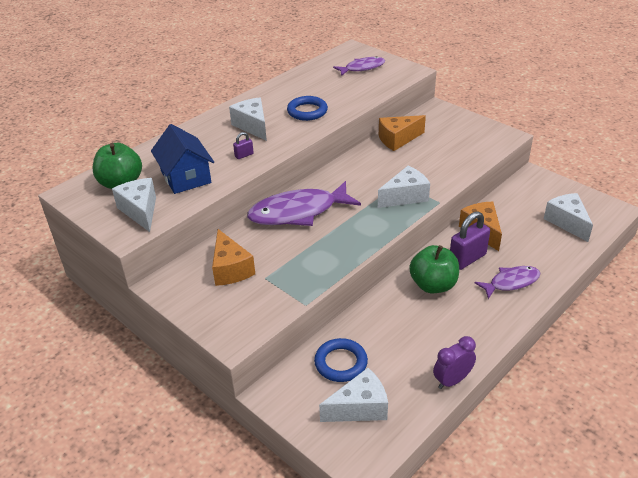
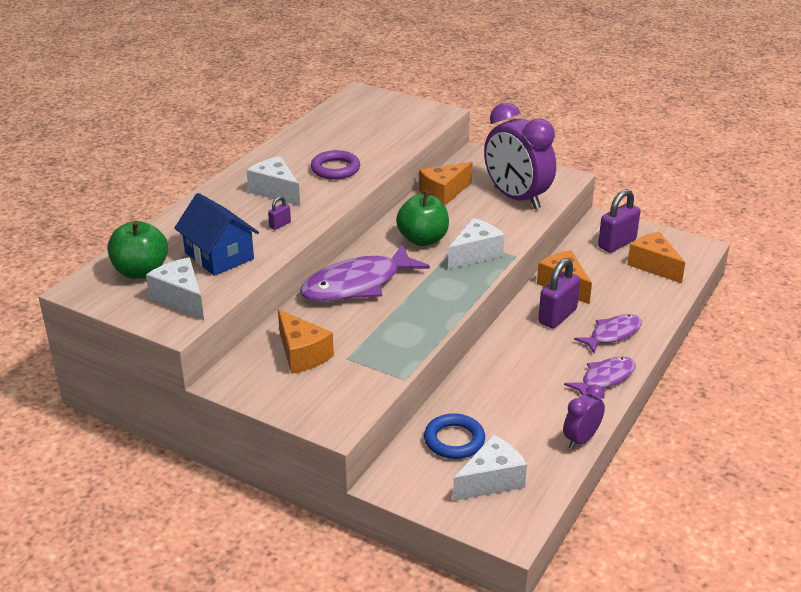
camera: 15 degrees left, 5 degrees down
(307, 111) = (335, 169): blue ring -> purple ring
(362, 68) = (381, 114): purple fish -> purple fish (604, 378)
(433, 285) = (529, 348): green apple -> green apple (423, 239)
(457, 150) = (516, 198): none -> purple clock
(540, 198) = (617, 243): none -> purple padlock
(567, 222) = (653, 266): white cheese -> orange cheese

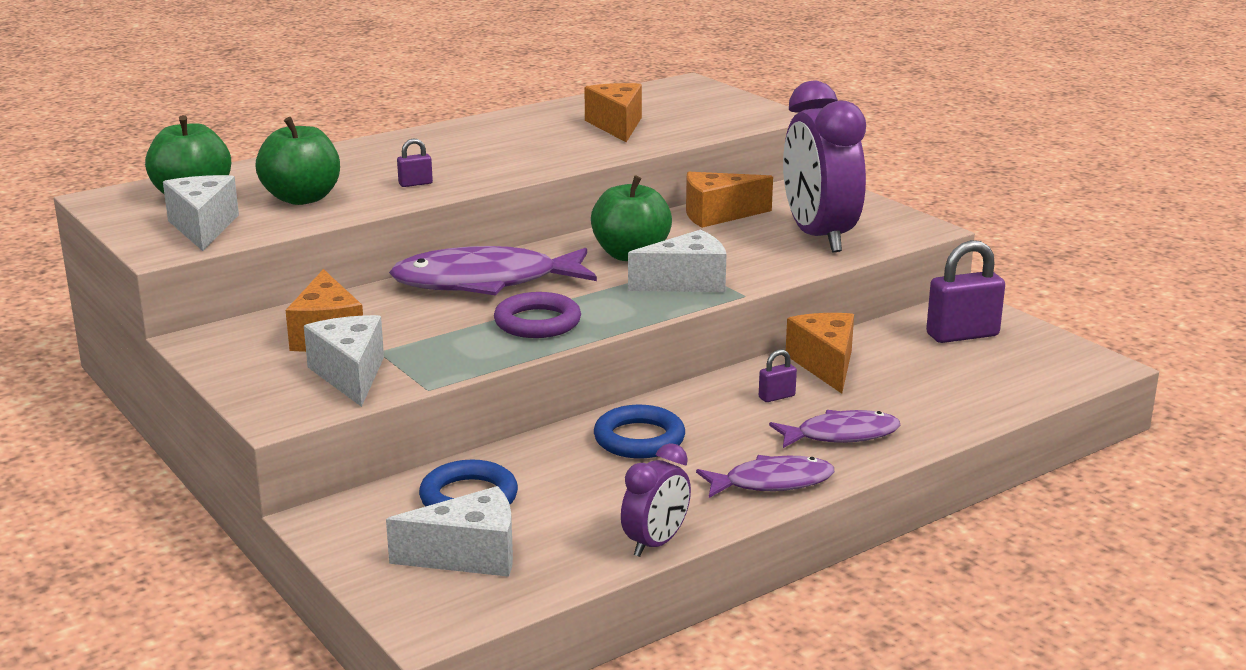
camera: 25 degrees right, 10 degrees down
(219, 256) = (302, 198): blue house -> green apple
(276, 191) = (453, 153): white cheese -> white cheese (350, 375)
(335, 169) = (557, 145): purple ring -> purple ring (537, 322)
(510, 369) = (639, 439): none -> blue ring
(557, 316) = (776, 397): purple padlock -> purple padlock, size x0.47
(581, 439) = (656, 543): purple clock -> purple clock turned 150 degrees clockwise
(653, 266) = (996, 371): orange cheese -> orange cheese (617, 126)

